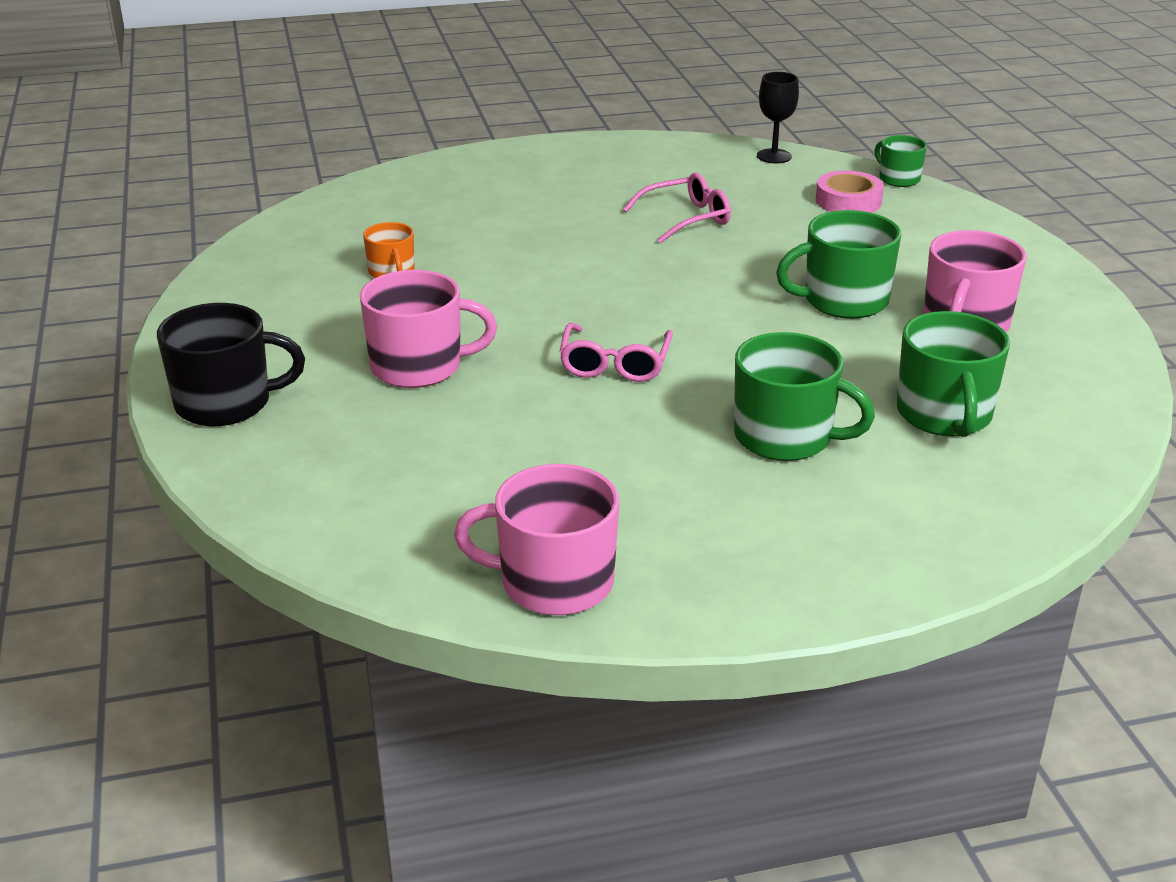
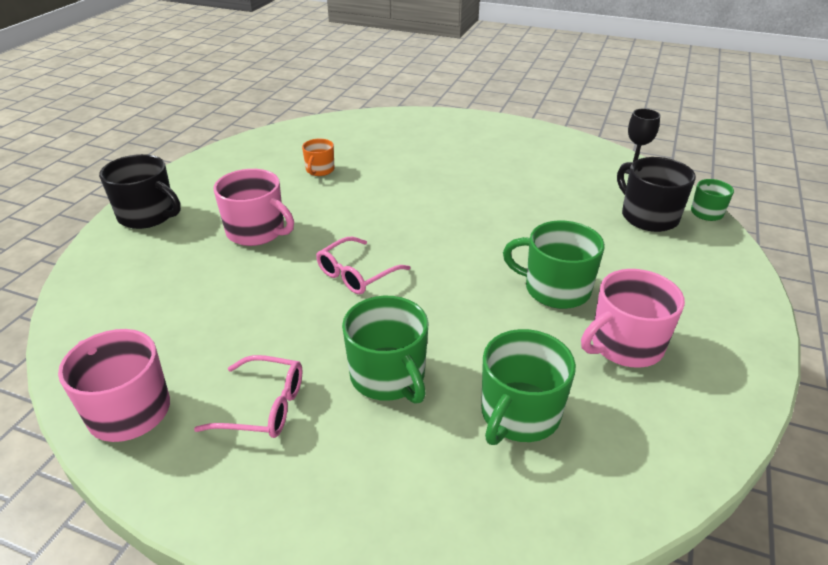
camera: 35 degrees right, 5 degrees up
(686, 218) = (523, 192): pink glasses -> pink glasses (264, 406)
(848, 201) = (648, 216): pink tape -> black mug

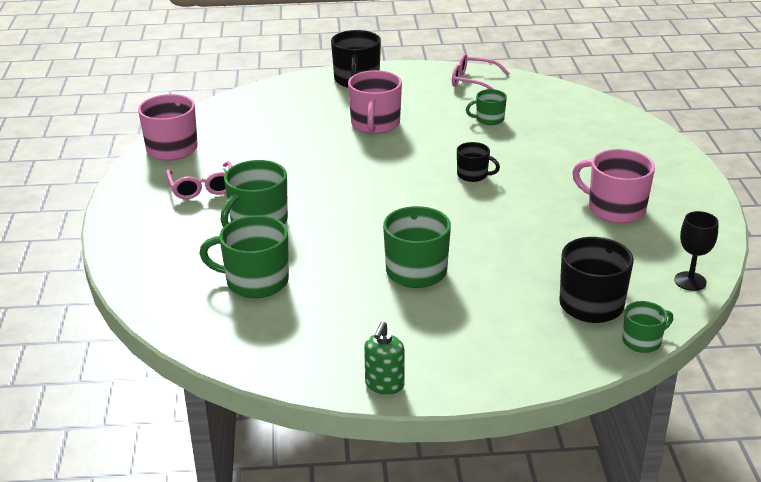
camera: 65 degrees right, 5 degrees down
(319, 170) = (489, 119): orange mug -> green mug
(356, 274) = (358, 178): pink glasses -> pink glasses (473, 81)
(409, 207) = (473, 175): none -> black mug
(625, 345) = (367, 317): pink mug -> pink mug (615, 209)
(747, 368) = (384, 385): none -> green soap dispenser

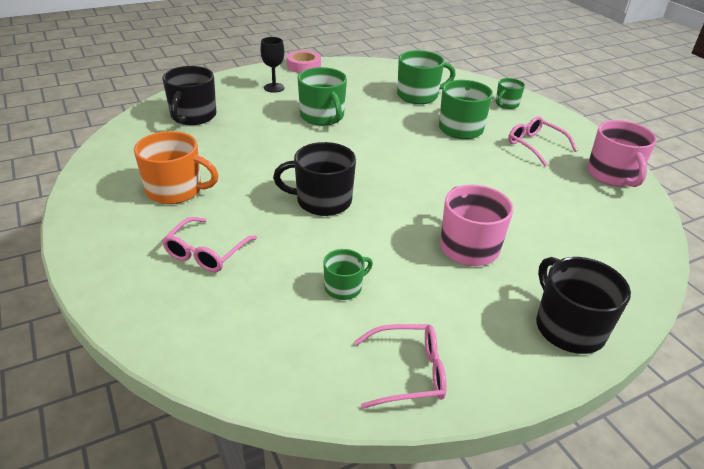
camera: 155 degrees right, 5 degrees up
(384, 385) = (304, 66): green soap dispenser -> pink tape
(473, 175) = (322, 201): black mug -> black mug, size x1.75
(589, 155) = (206, 253): none -> pink glasses
(615, 209) = (175, 190): pink mug -> orange mug
(642, 341) = (159, 102): green mug -> green mug (506, 104)
(690, 281) = (117, 141): black goblet -> black goblet (274, 88)

